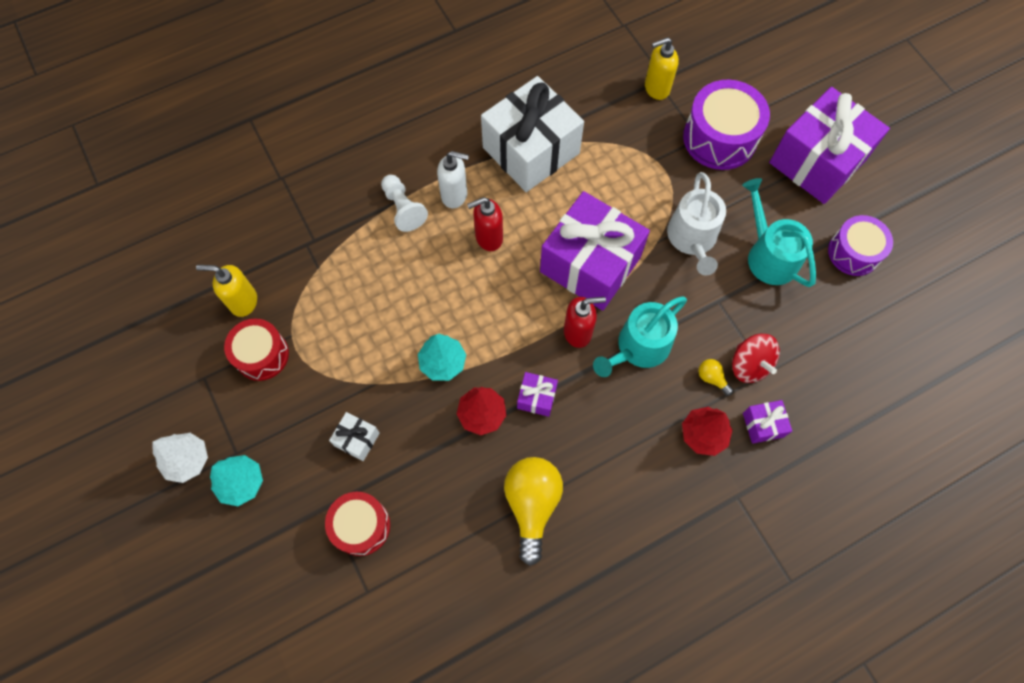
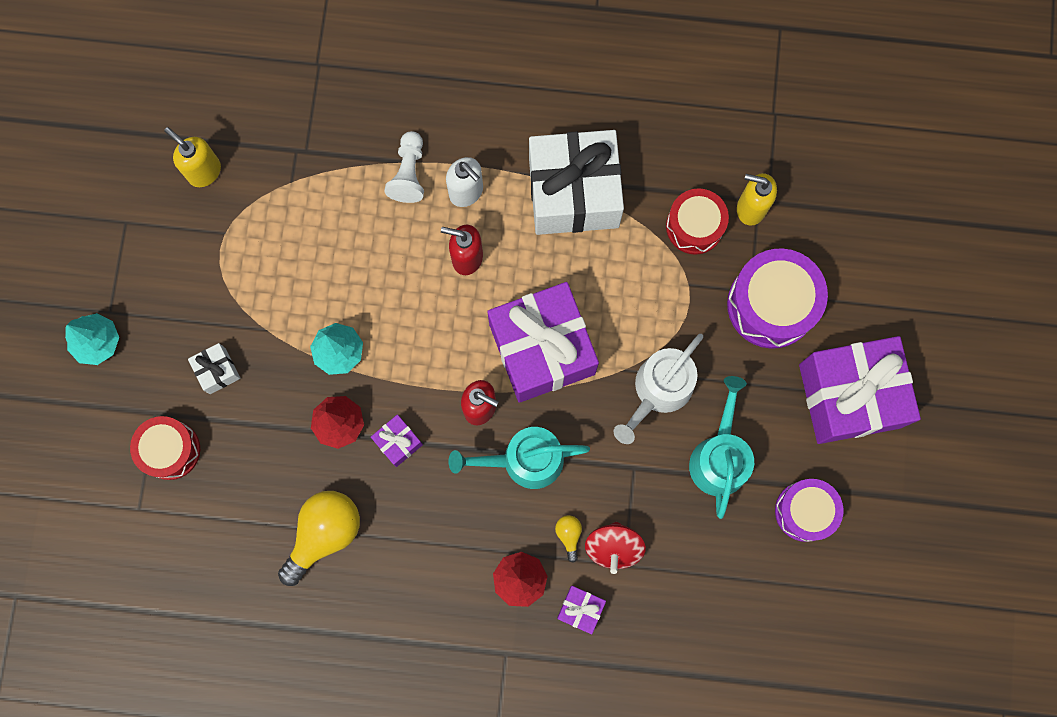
camera: 35 degrees right, 10 degrees up
(188, 460) = (66, 290): white tree -> none
(261, 355) = (187, 234): red drum -> red drum (694, 226)

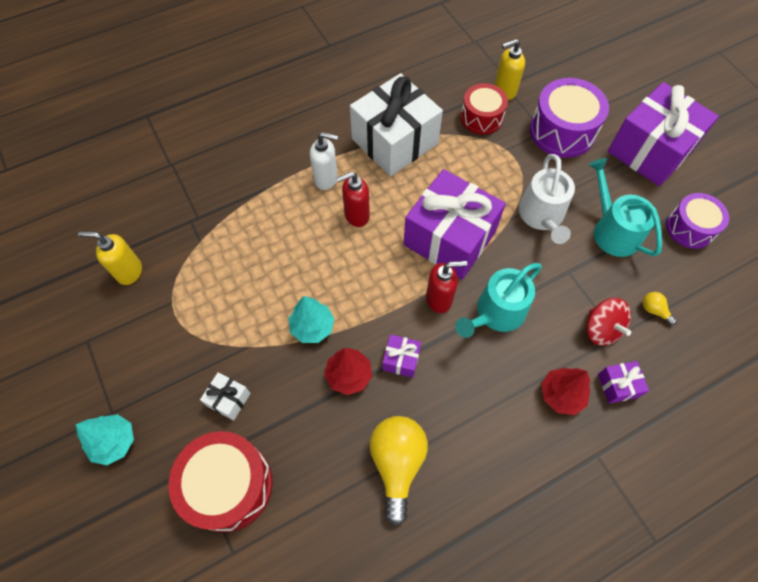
camera: 35 degrees left, 15 degrees down
(170, 450) = (229, 485): red drum -> red drum, size x1.52
(409, 173) = (279, 190): white pawn -> none
(569, 535) = (566, 341): yellow light bulb -> yellow light bulb (654, 310)

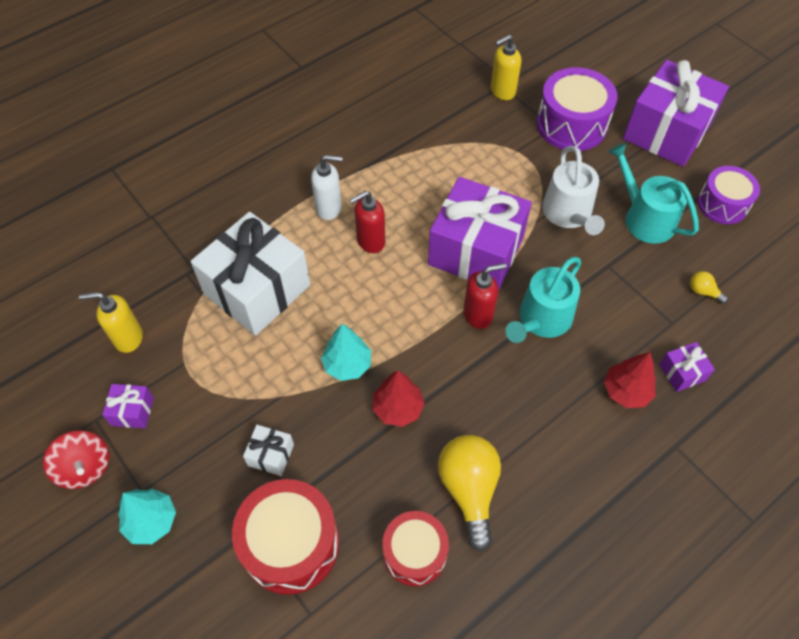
camera: 10 degrees left, 5 degrees down
(395, 141) = (396, 159): white gift -> white gift (257, 290)
(401, 360) = (450, 383): purple gift -> purple gift (132, 411)
(481, 117) = (484, 122): red drum -> red drum (414, 553)
(601, 329) = (653, 319): red spinning top -> red spinning top (85, 467)

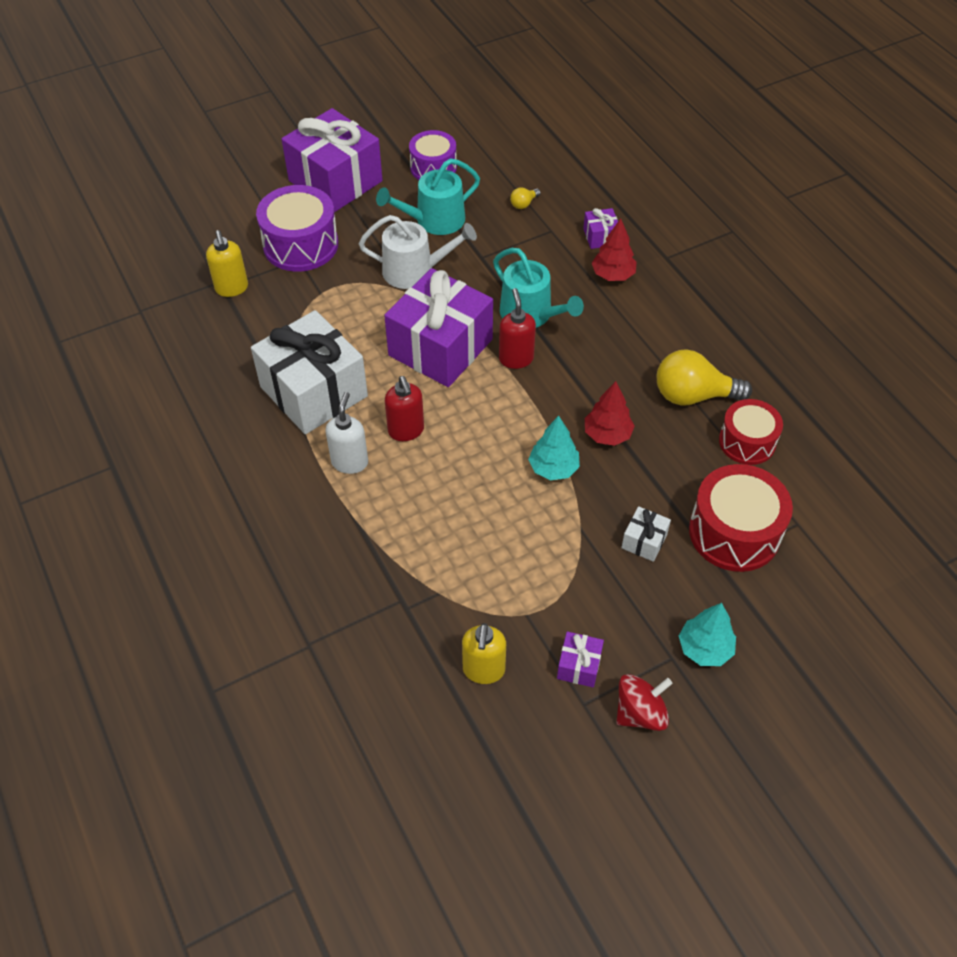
camera: 80 degrees left, 5 degrees down
(257, 290) = (445, 539): white gift -> white gift (314, 391)

